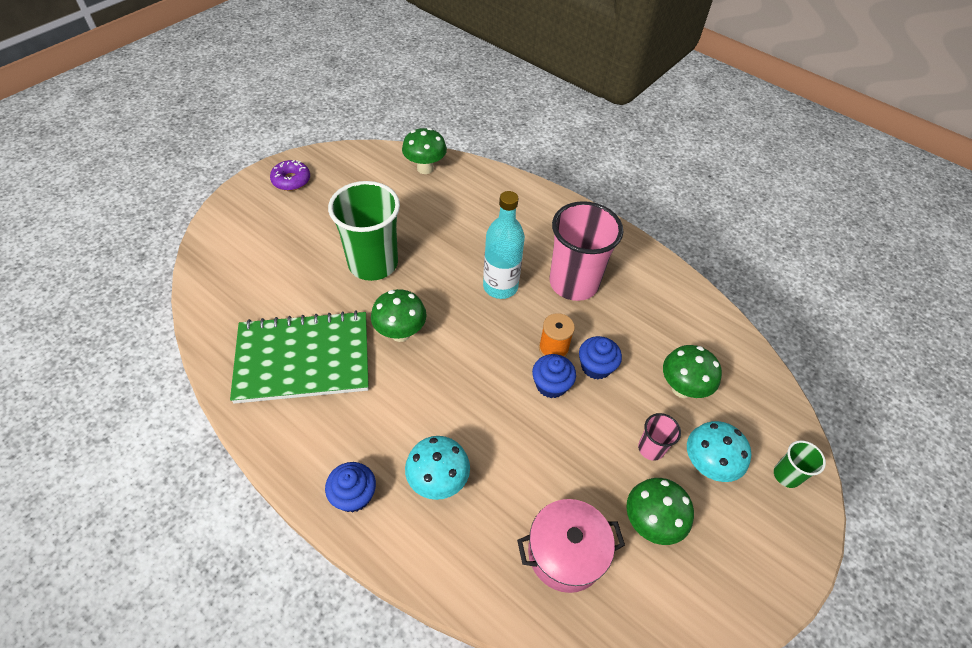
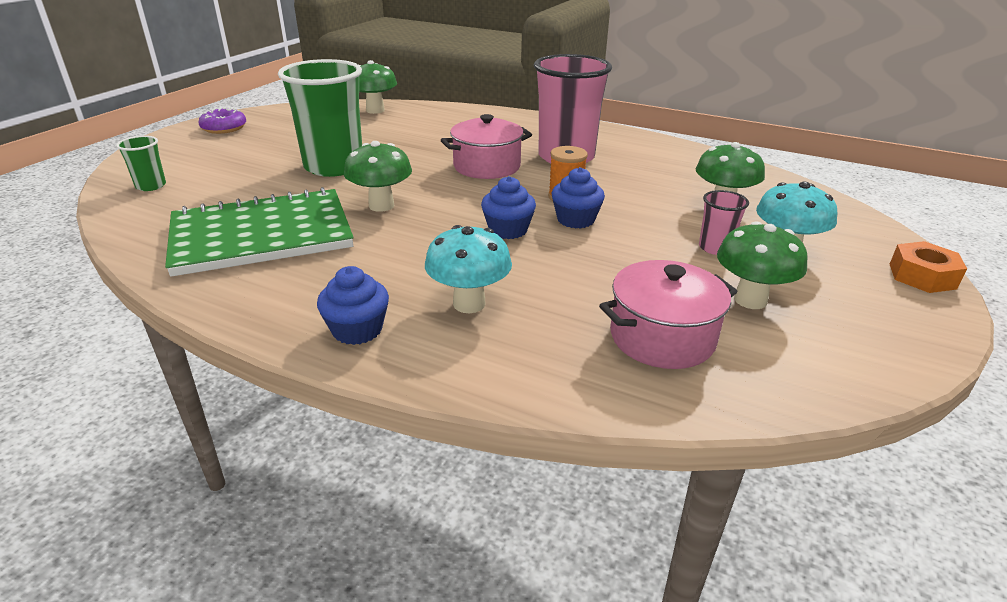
camera: 10 degrees left, 20 degrees down
(500, 287) = (487, 167): turquoise bottle -> pink pot
(596, 367) = (619, 203): blue cupcake -> blue cupcake (508, 230)
(786, 475) = (875, 247): green cup -> green cup (151, 186)
(804, 523) = (922, 276): none -> orange nut

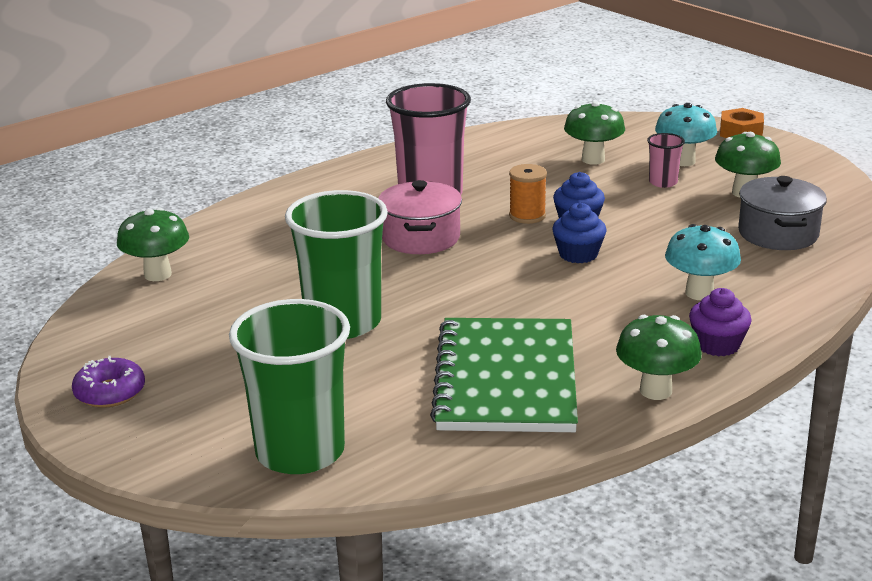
camera: 65 degrees left, 5 degrees down
(151, 186) = (300, 452): green cup -> green cup, size x2.22
(357, 330) = (717, 345): blue cupcake -> purple cupcake
(381, 206) = (479, 307): green mushroom -> green mushroom (655, 391)
(662, 337) = (778, 234): pink pot -> grey pot

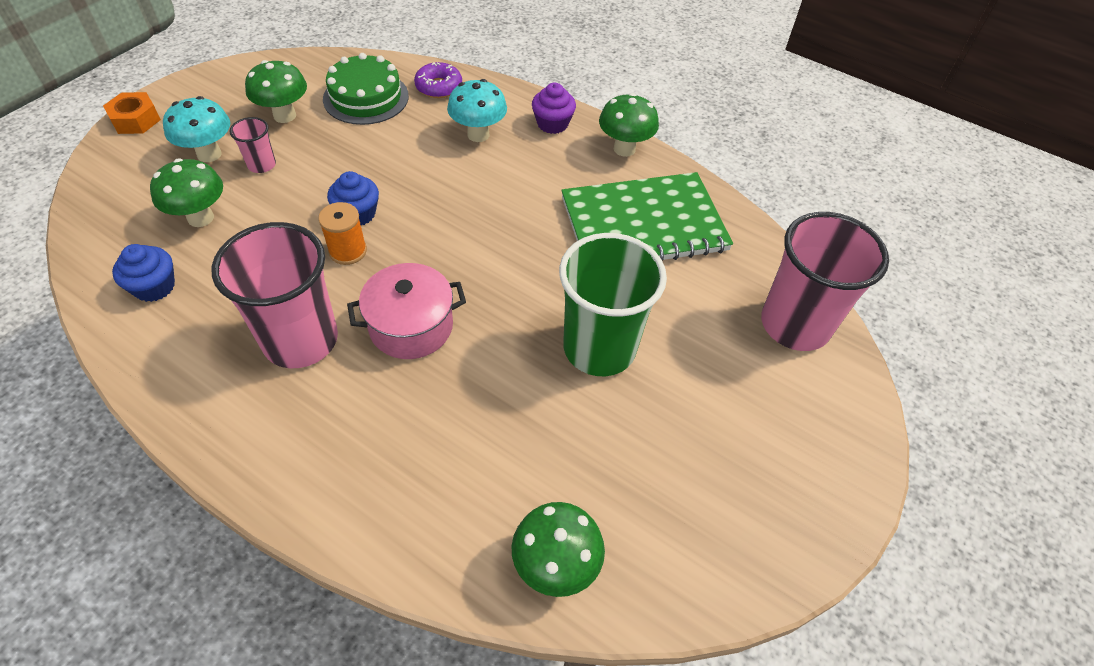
camera: 110 degrees left, 25 degrees up
(110, 392) = (794, 502): purple donut -> purple donut (439, 87)
(300, 452) = (795, 324): green cup -> pink cup
(578, 254) = (426, 207): blue cupcake -> blue cupcake (154, 287)
(778, 234) = (366, 97): grey pot -> green cake

